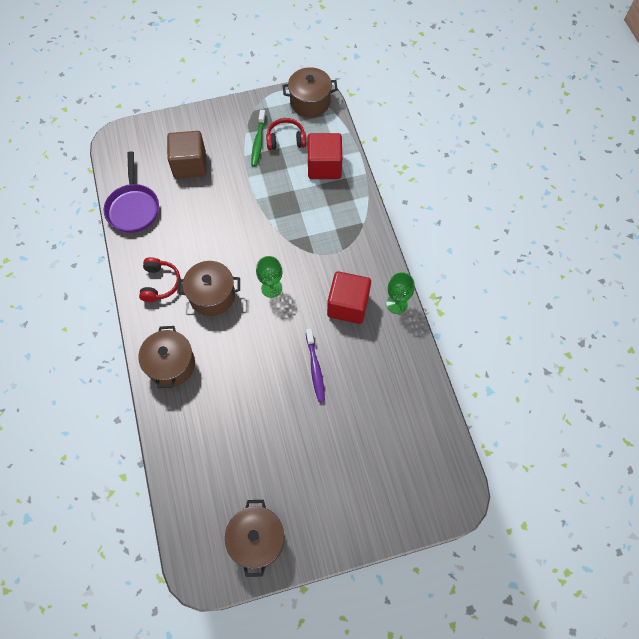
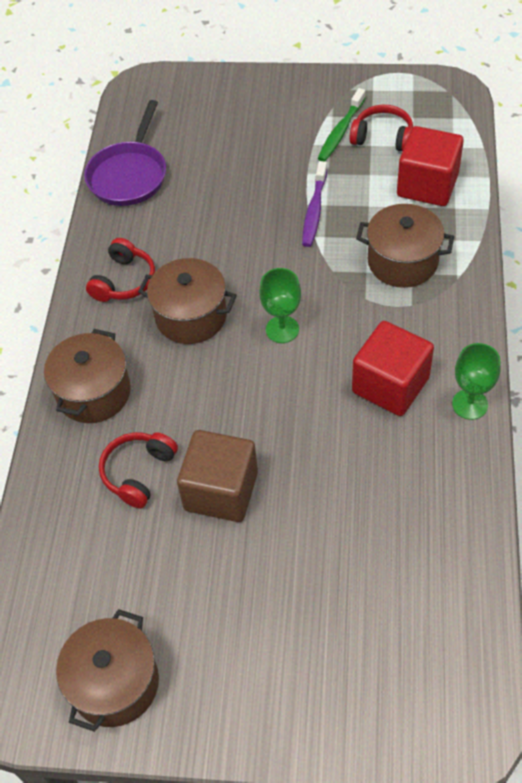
camera: 25 degrees right, 10 degrees down
(190, 165) = (230, 139): brown cube -> brown cube (221, 491)
(220, 407) = (138, 472): none -> red headphones
(310, 102) = (438, 96): brown pot -> brown pot (402, 261)
(315, 368) = (304, 460): purple toothbrush -> purple toothbrush (314, 210)

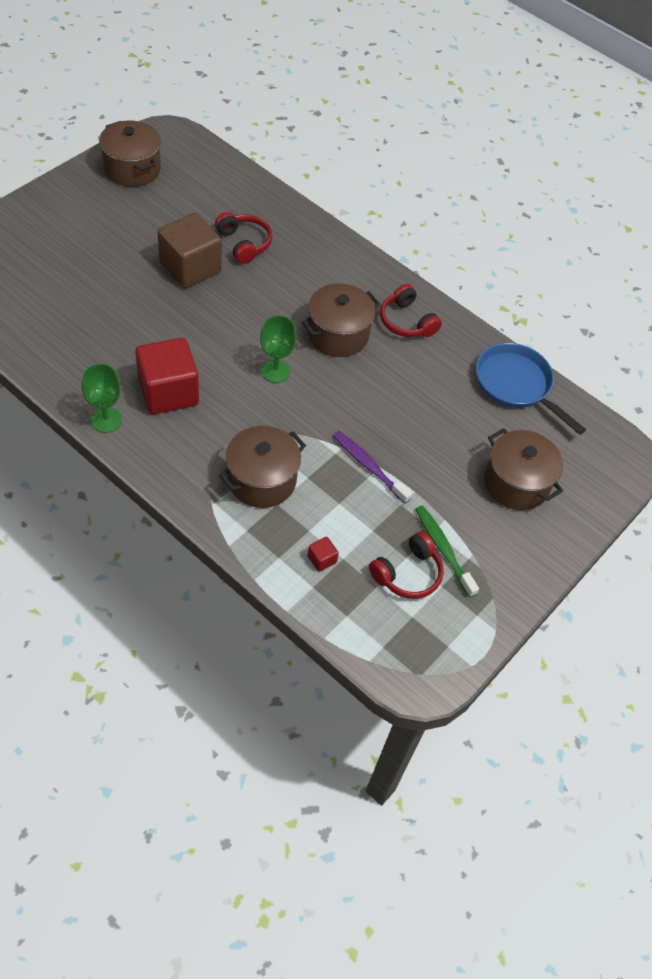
camera: 115 degrees right, 0 degrees up
(93, 393) = (325, 257): brown pot -> brown pot (516, 483)
(129, 175) = (516, 385): purple pan -> blue pan
(427, 185) = (321, 559): red cube -> red cube, size x0.40

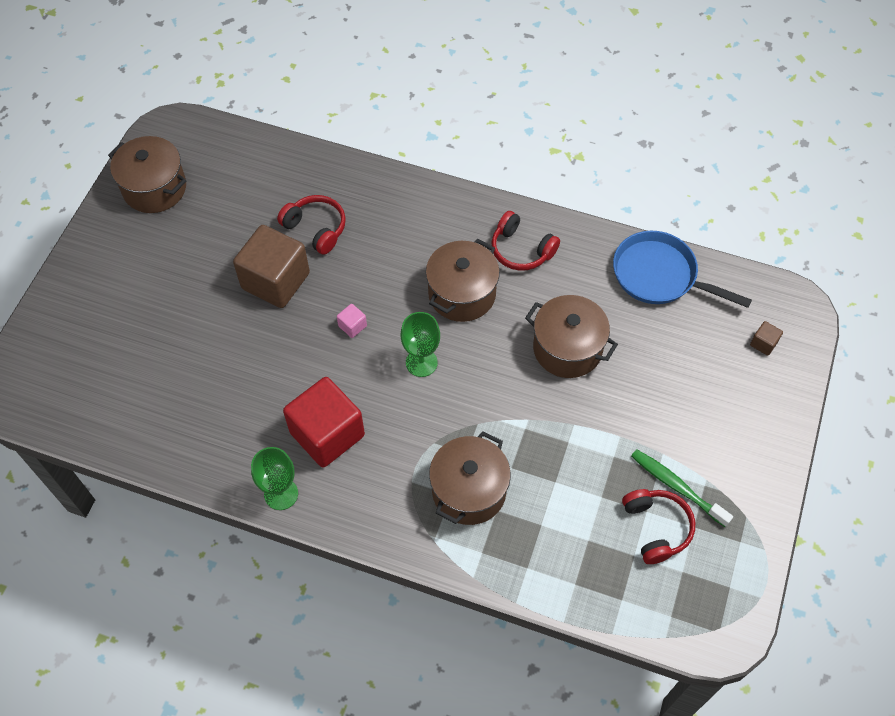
camera: 15 degrees left, 5 degrees up
(234, 323) = (352, 326): none -> pink cube
(321, 559) = (569, 550): red cube -> none
(368, 466) = (563, 428): purple toothbrush -> none
(407, 573) = (656, 528): red headphones -> red headphones turned 45 degrees counterclockwise
(516, 483) = (710, 383): brown pot -> brown pot (567, 348)
(581, 471) = (763, 343): none -> brown cube

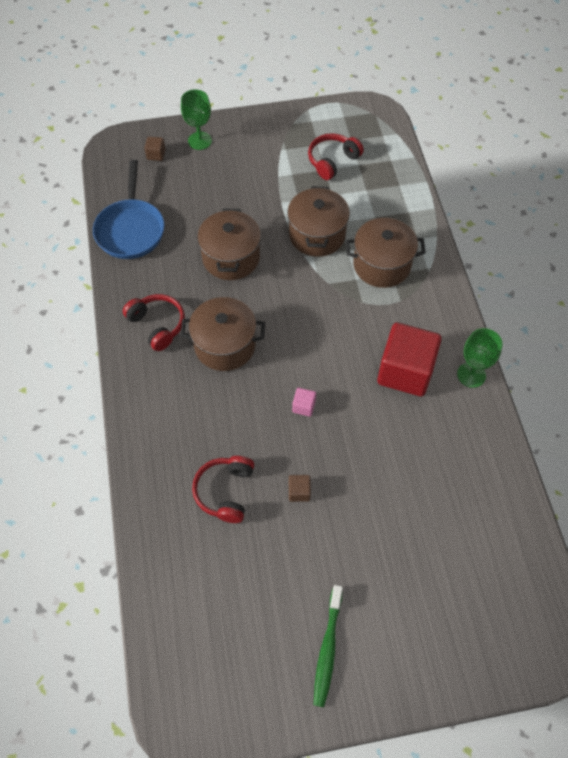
camera: 120 degrees left, 0 degrees up
(154, 188) = (265, 679): brown pot -> brown pot (317, 235)
(275, 281) = (299, 492): brown cube -> brown cube, size x0.40
(421, 362) = (304, 342): green goblet -> green goblet (199, 141)
(521, 250) = (157, 325): red headphones -> red headphones turned 45 degrees counterclockwise
(676, 486) = (296, 161): green toothbrush -> green toothbrush (327, 649)

